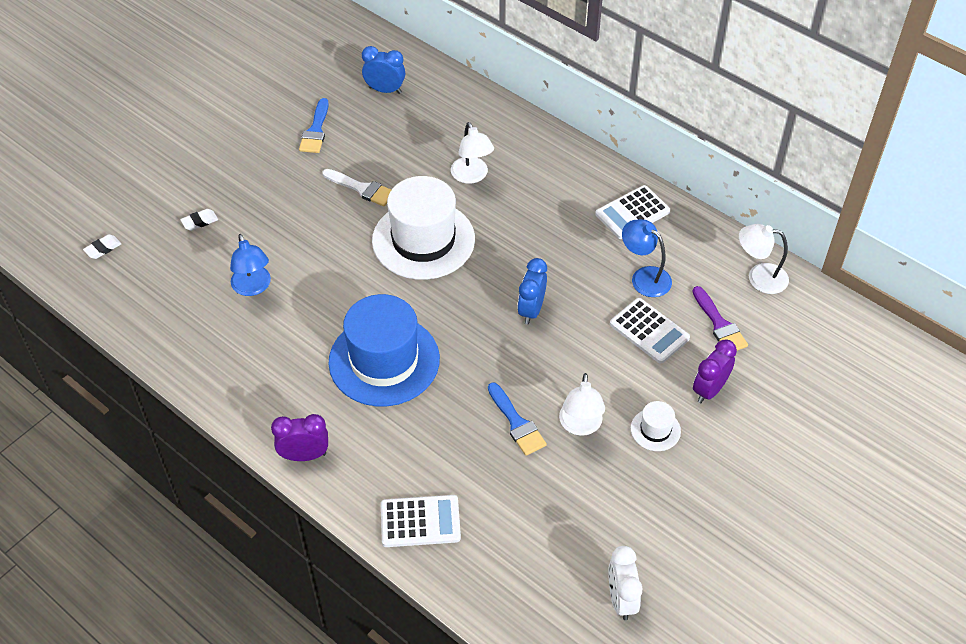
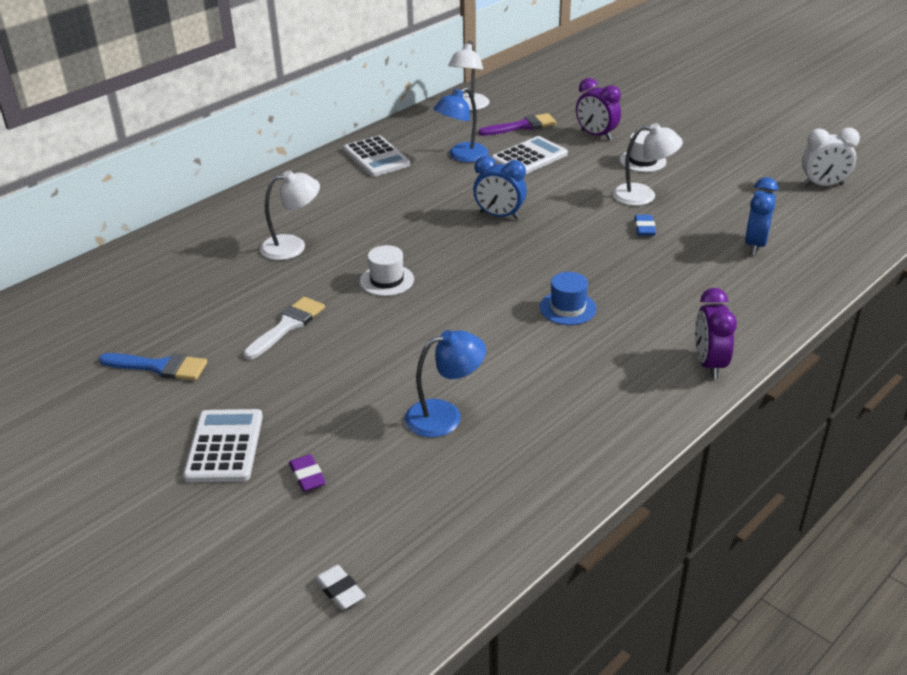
camera: 85 degrees left, 15 degrees down
(200, 221) = (307, 476): white eraser -> purple eraser
(384, 360) = (568, 308): blue hat -> blue hat, size x0.43
(385, 90) = (108, 308): blue clock -> blue clock (755, 245)
(420, 521) = (775, 285): white calculator -> white calculator (224, 446)
(423, 240) = (387, 280): white hat -> white hat, size x0.43
(516, 423) = (644, 228): blue brush -> blue eraser

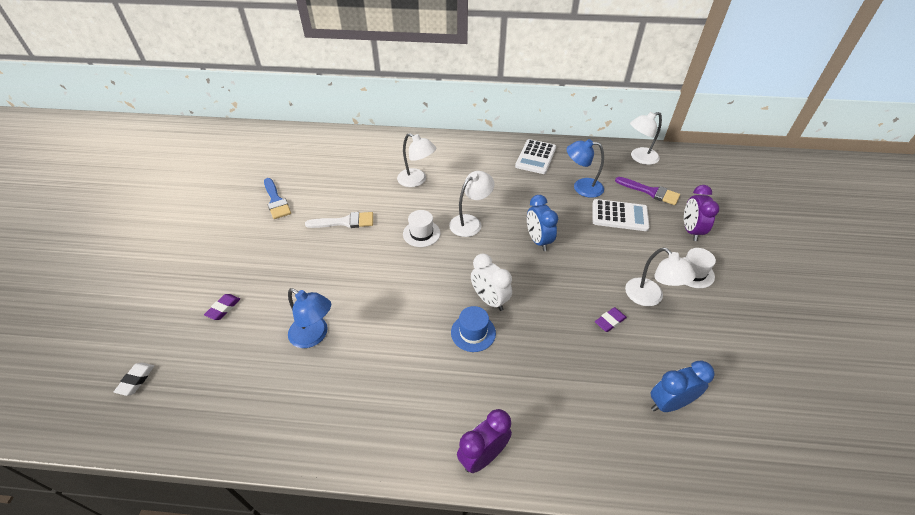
camera: 50 degrees right, 10 degrees up
(224, 446) = (229, 262): white calculator -> none
(415, 242) = (470, 222): none -> white lamp
(644, 228) = (610, 321): blue eraser -> purple eraser
(823, 185) = (817, 407): white clock -> white clock (489, 300)

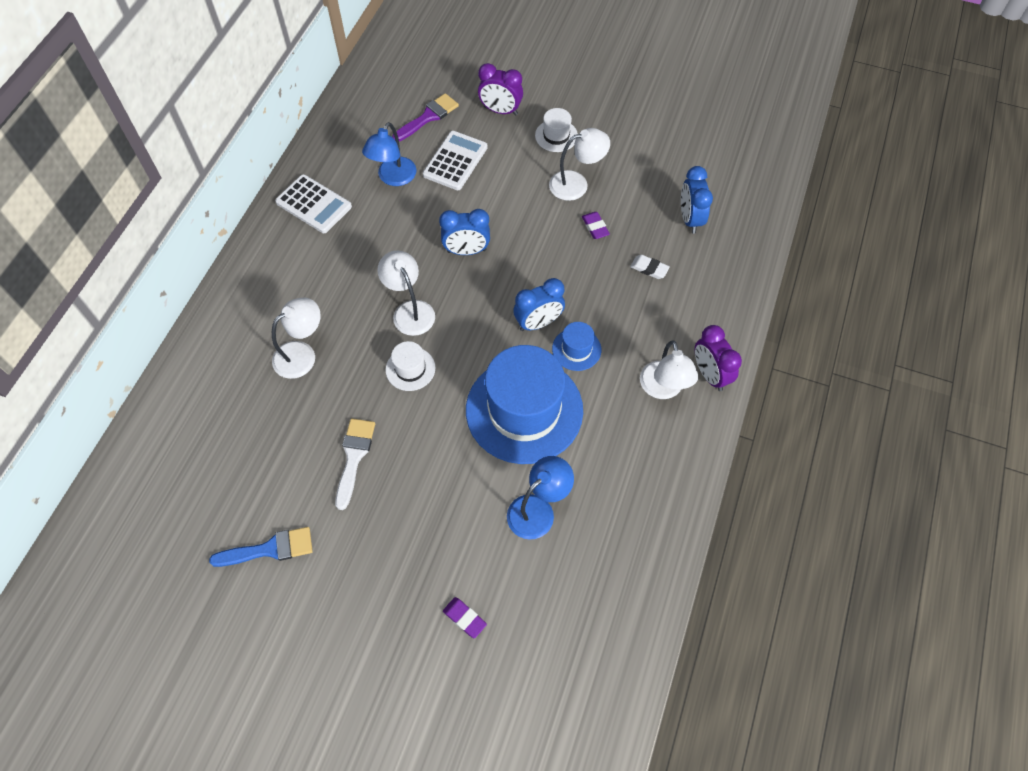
camera: 75 degrees left, 15 degrees up
(136, 380) = (549, 718): white eraser -> white eraser (649, 269)
(403, 308) = (524, 410): none -> blue hat
(489, 300) = (538, 323): white clock -> blue clock
(639, 158) = (364, 101): white lamp -> white lamp (663, 389)

